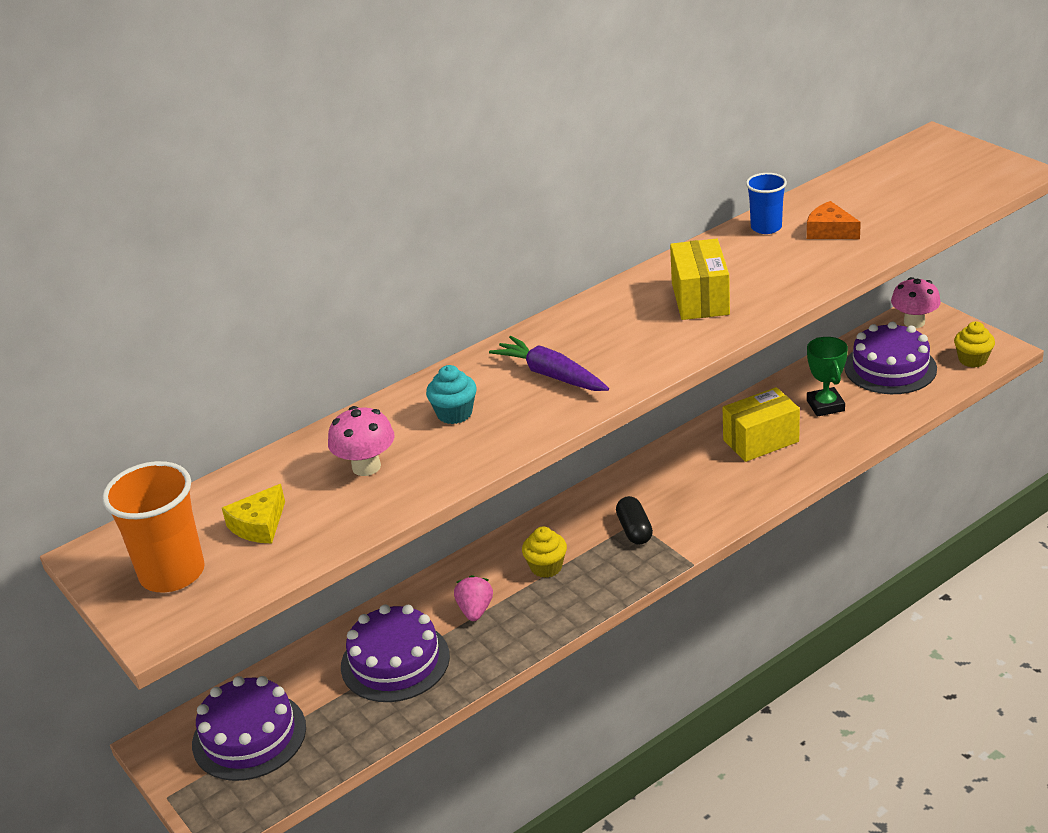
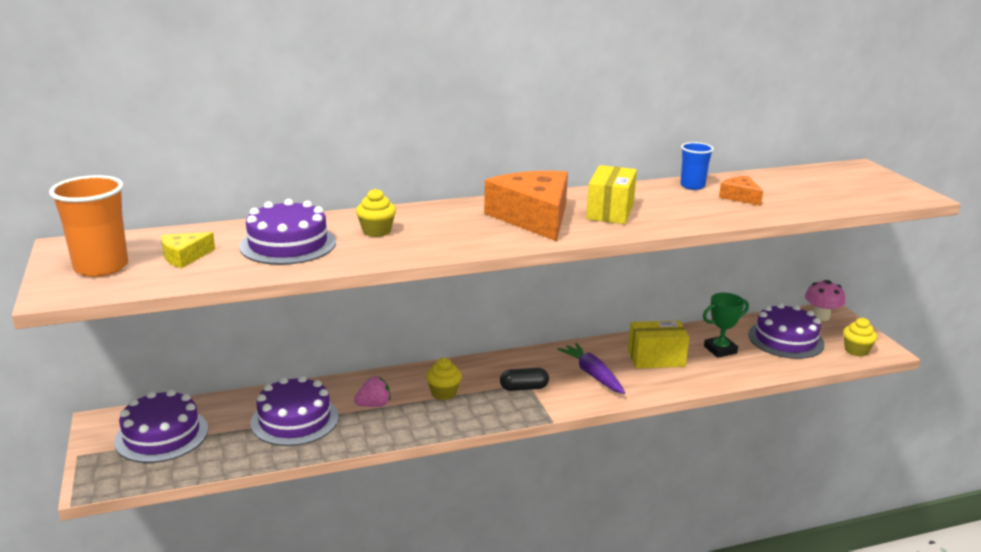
camera: 15 degrees right, 10 degrees down
(366, 467) = (288, 244): pink mushroom -> purple cake
(454, 413) = (376, 231): turquoise cupcake -> yellow cupcake
(475, 610) = (374, 405): pink strawberry -> pink strawberry turned 45 degrees clockwise
(551, 375) = (464, 227): purple carrot -> purple carrot (592, 375)
(620, 335) = (533, 217): none -> orange cheese
(634, 530) = (524, 388): black capsule -> black capsule turned 75 degrees clockwise
(825, 405) = (720, 350): green trophy -> green trophy turned 60 degrees clockwise

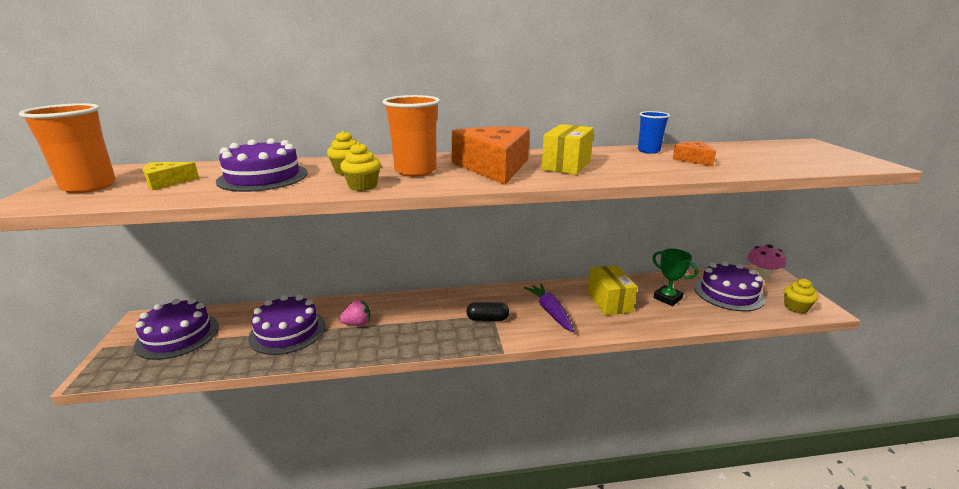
camera: 10 degrees right, 0 degrees up
(444, 393) = (419, 318): yellow cupcake -> yellow cupcake (363, 186)
(451, 227) = (415, 171): none -> orange cup
(656, 358) = (609, 302): yellow box -> yellow box turned 75 degrees clockwise
(720, 350) = (667, 298): green trophy -> green trophy turned 60 degrees clockwise

